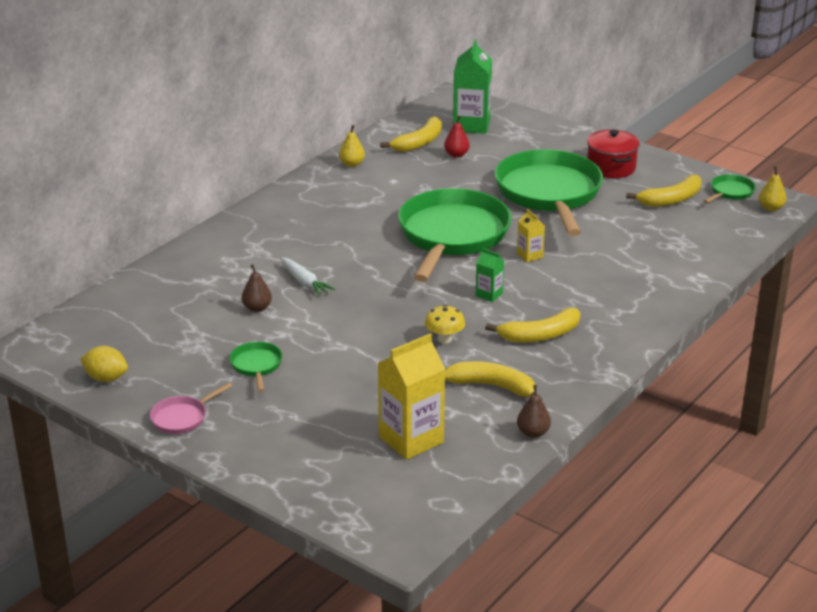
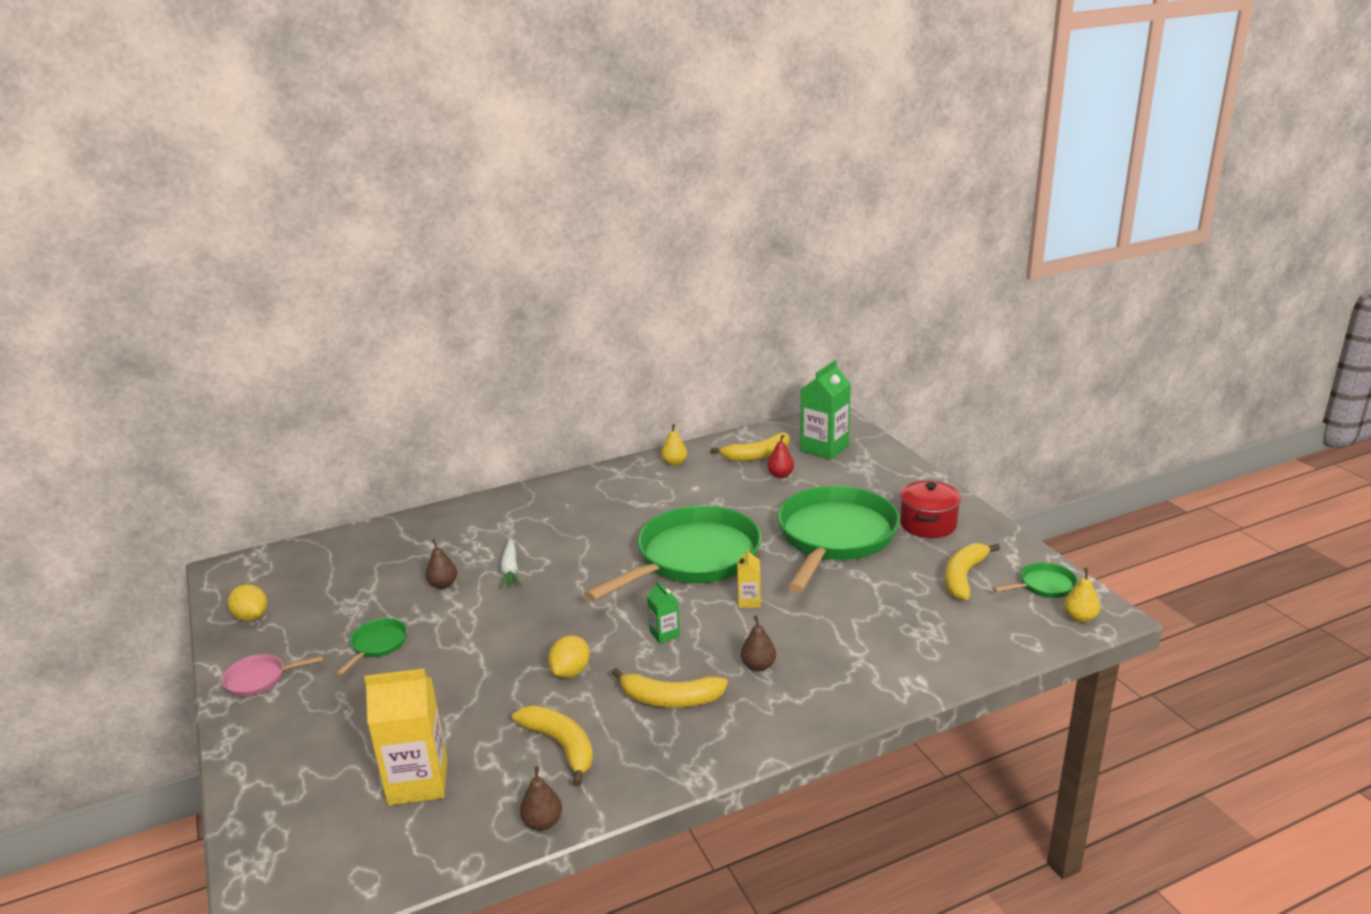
camera: 30 degrees right, 5 degrees down
(444, 339) = (571, 672): yellow mushroom -> yellow lemon
(582, 296) = (758, 666): none -> brown pear
(670, 199) = (964, 577): yellow banana -> yellow banana turned 120 degrees clockwise

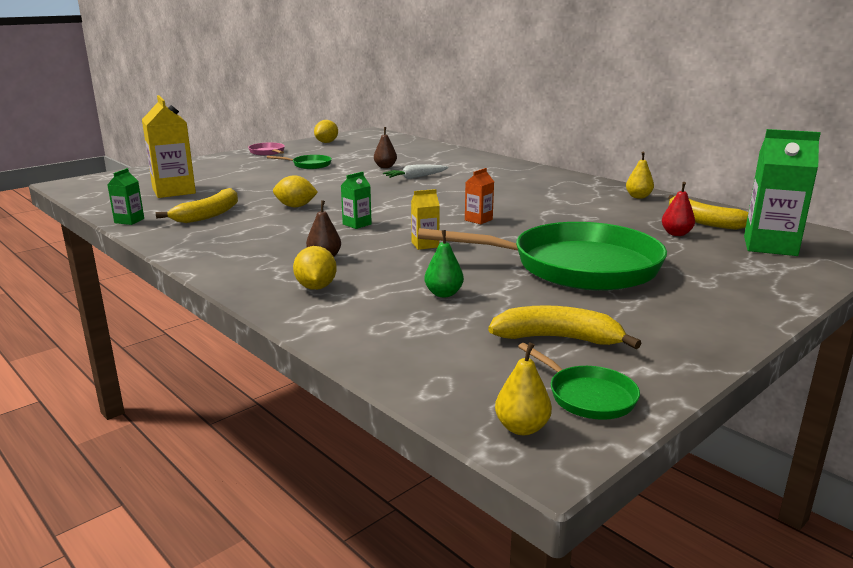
camera: 70 degrees right, 5 degrees down
(543, 822) = (129, 221): brown pear -> green carton
(669, 699) = (269, 235): yellow banana -> none
(692, 558) = (478, 220): green pan -> orange carton
(834, 678) = (316, 287): none -> yellow lemon
(871, 611) = (443, 294): none -> green pear
(928, 524) = (665, 311): red pot -> none

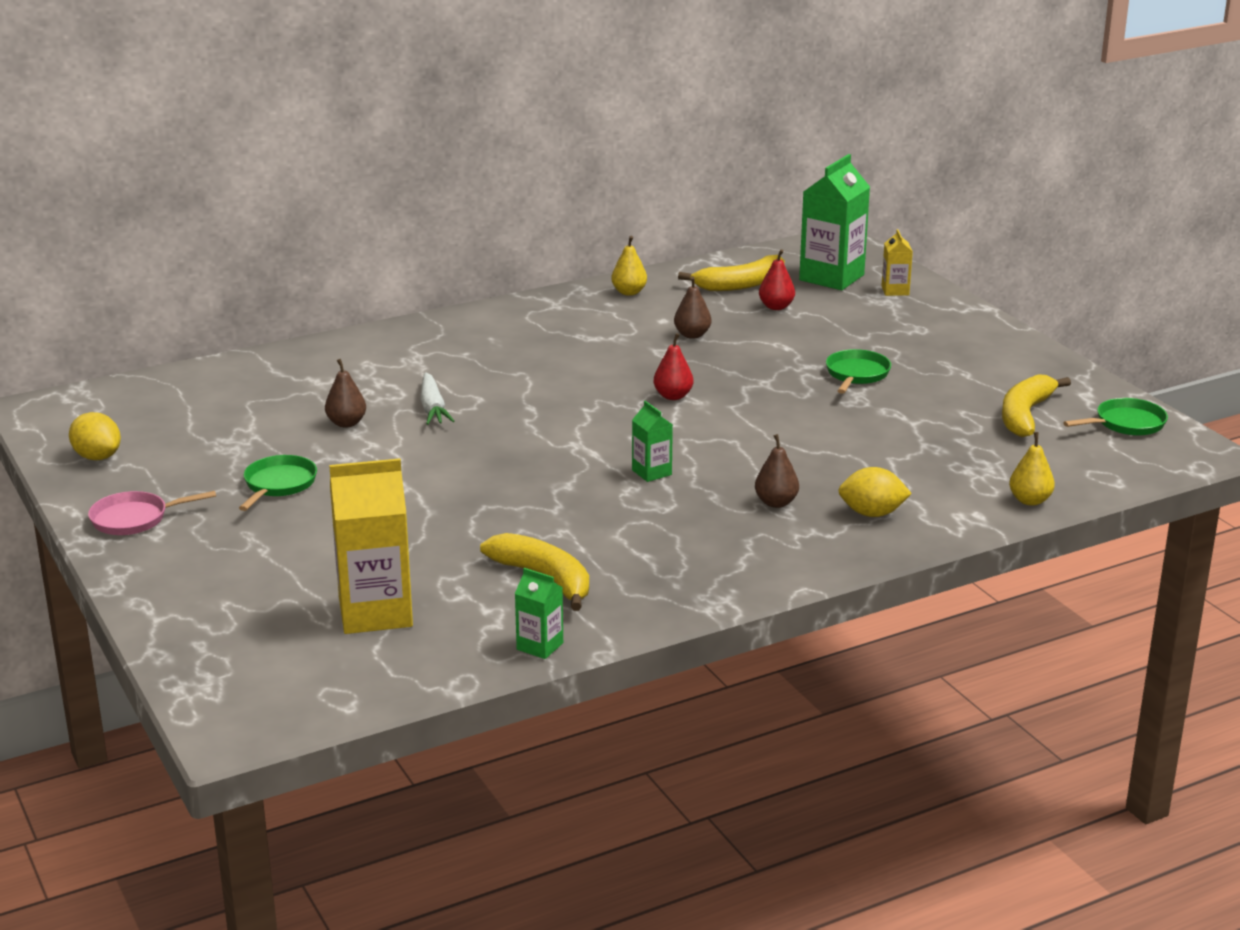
camera: 75 degrees left, 5 degrees up
(295, 206) = (539, 509): yellow lemon -> none
(425, 245) = (754, 439): yellow carton -> yellow carton (895, 290)
(443, 294) = (910, 449): green pear -> none
(478, 220) = (673, 396): orange carton -> red pear
(522, 428) = (1170, 455): yellow pear -> yellow pear (1030, 500)
(575, 267) = (856, 375): green pan -> green pan, size x0.41
(587, 216) = (692, 335): none -> brown pear

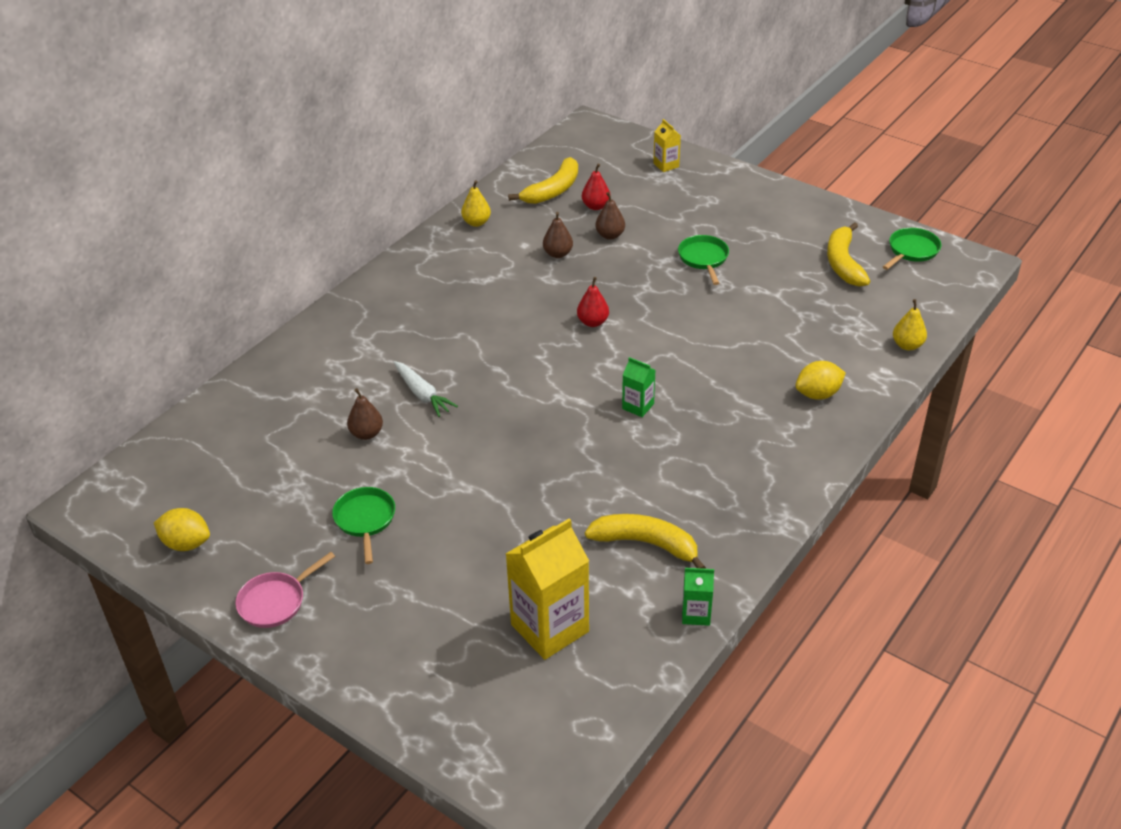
camera: 25 degrees left, 15 degrees up
(776, 503) = (746, 406): brown pear -> brown pear (610, 235)
(831, 277) = (612, 164): green carton -> none

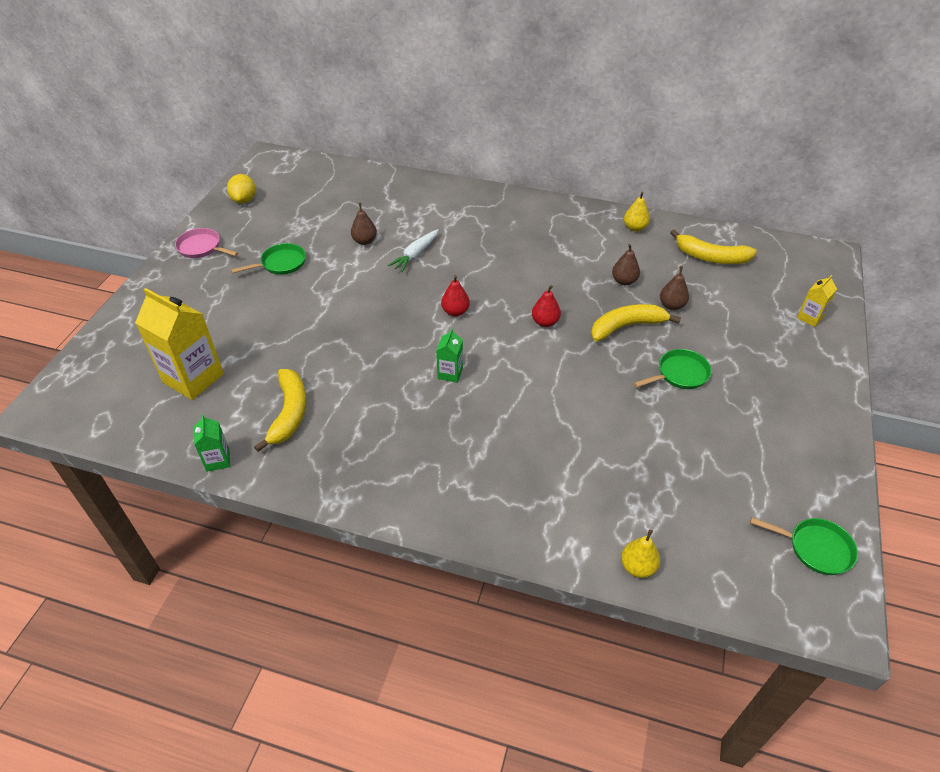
camera: 70 degrees right, 5 degrees up
(596, 206) = (708, 287): red pear -> red pear (455, 312)
(818, 394) = (521, 498): yellow lemon -> none
(843, 263) = (748, 486): yellow banana -> yellow banana (627, 326)

